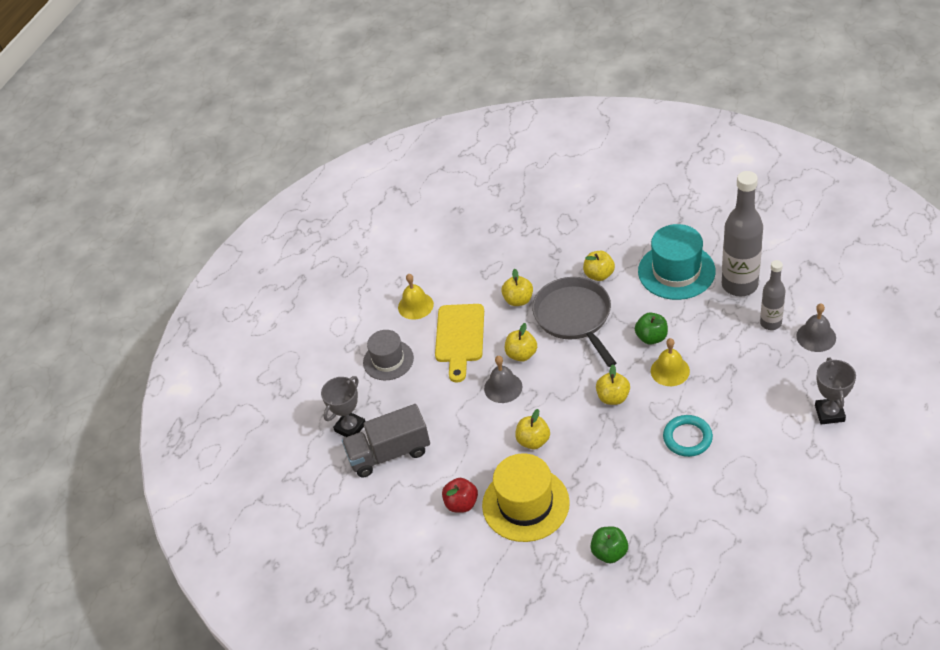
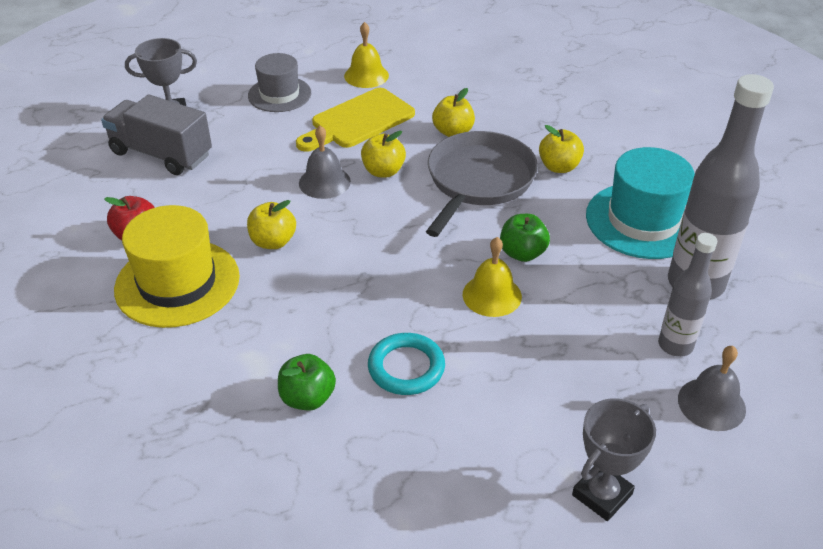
camera: 40 degrees right, 5 degrees down
(609, 552) = (162, 393): green apple -> green apple (307, 398)
(613, 397) = (399, 270): yellow apple -> none

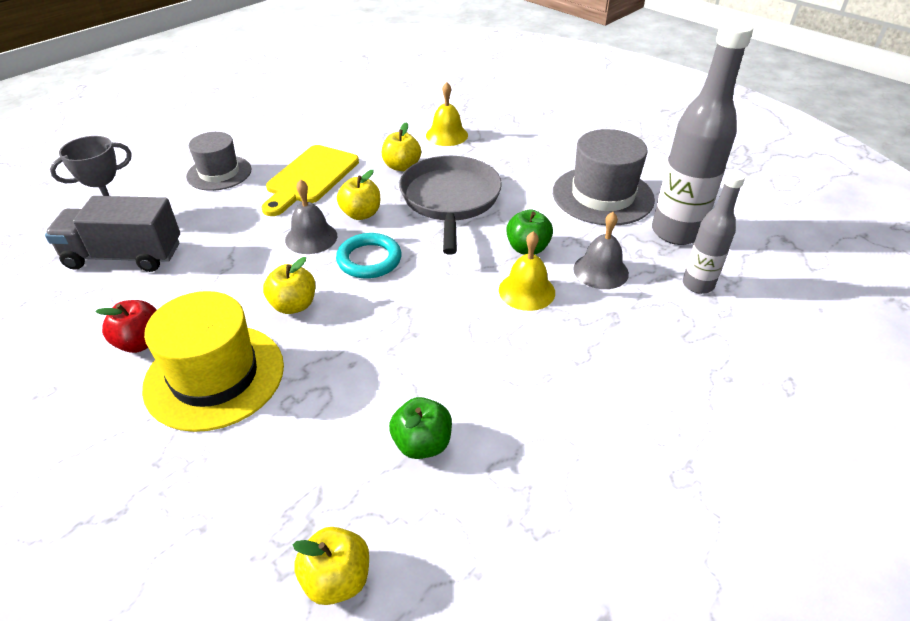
camera: 25 degrees left, 0 degrees up
(366, 75) = (293, 139): yellow bell -> yellow bell (447, 135)
(406, 367) = (496, 380): turquoise ring -> turquoise ring (369, 260)
(559, 167) = (508, 172): yellow apple -> yellow apple (337, 579)
(602, 494) = (736, 431): grey trophy -> none
(643, 220) = (602, 195): turquoise hat -> grey hat
(711, 404) = (758, 322): grey bell -> grey bell (600, 271)

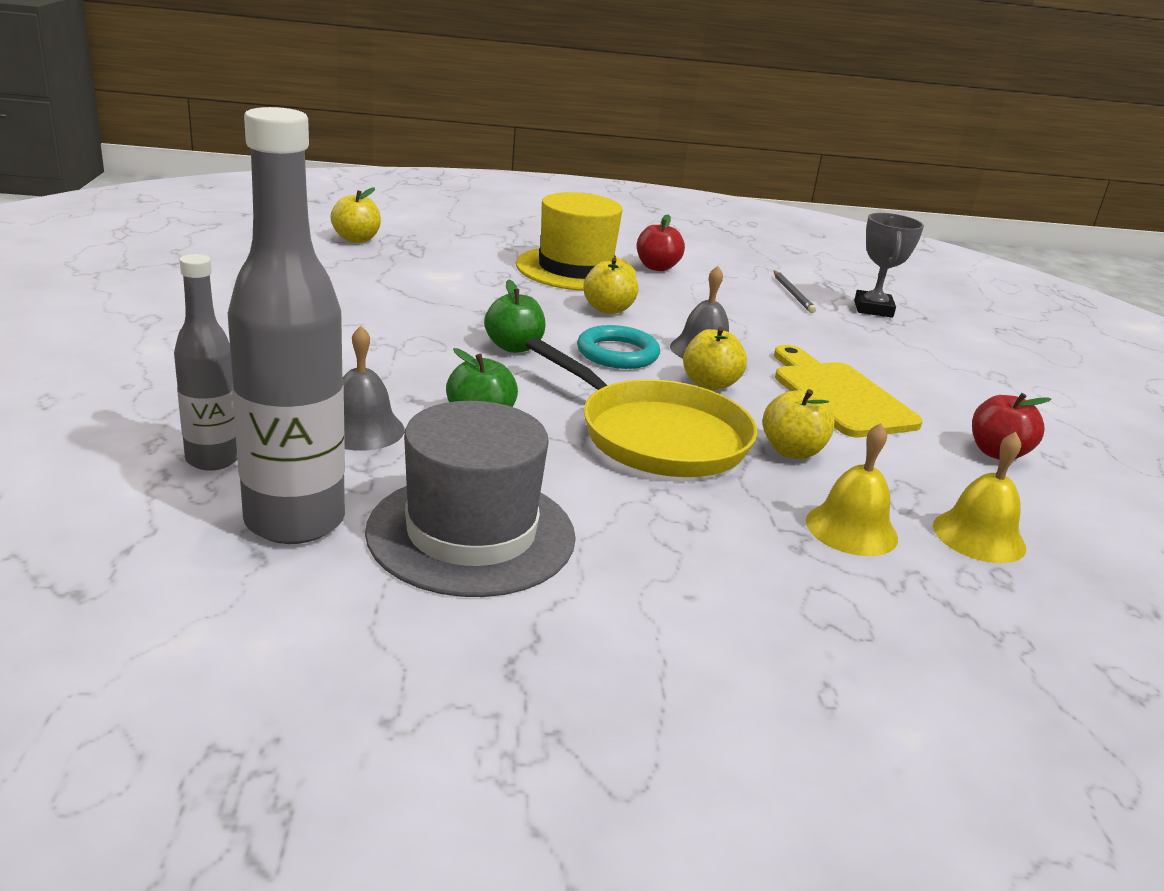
camera: 130 degrees right, 15 degrees down
(124, 256) = (793, 294): grey truck -> grey pencil
(219, 173) = (916, 365): grey hat -> none
(314, 128) = (997, 453): none -> red apple
(422, 444) = (380, 282): green apple -> green apple (514, 347)
(450, 199) = (657, 436): grey pan -> yellow pan
(526, 291) = (424, 382): yellow bell -> yellow bell (979, 536)

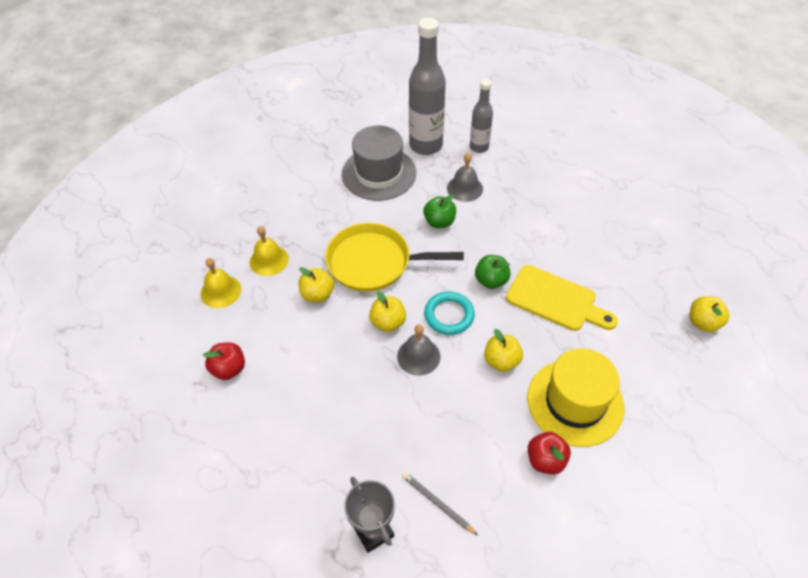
camera: 145 degrees right, 25 degrees up
(839, 396) = (325, 364): yellow cutting board -> yellow cutting board (556, 300)

